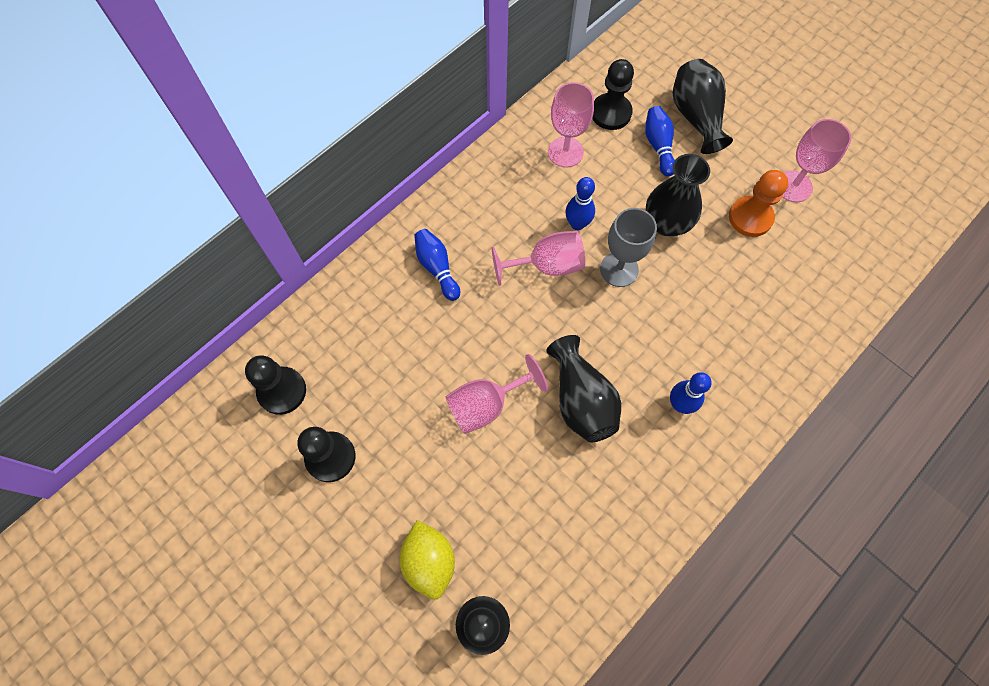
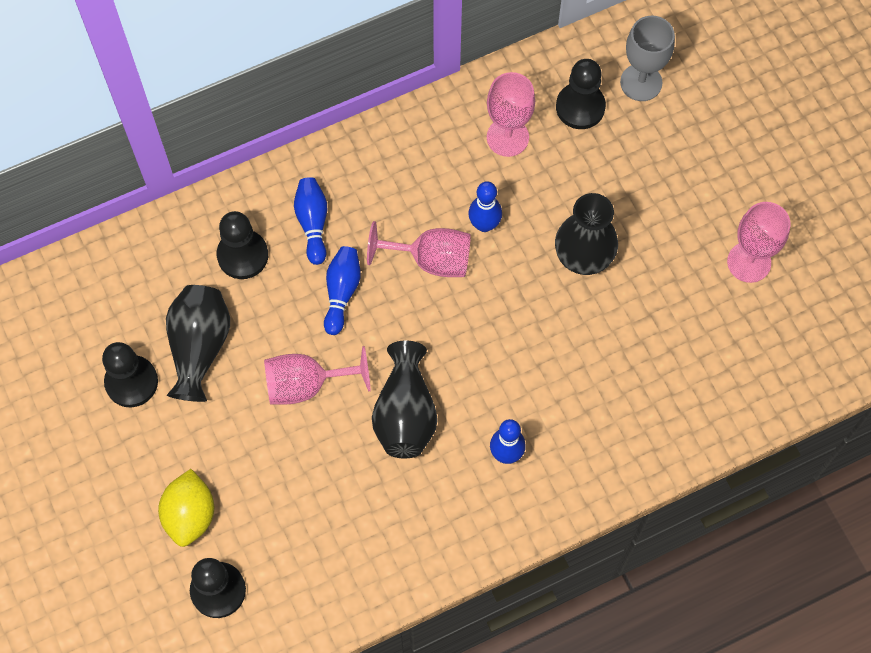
camera: 20 degrees right, 0 degrees up
(282, 391) = (107, 299): black pawn -> black pawn (242, 255)
(619, 269) = (507, 290): grey goblet -> grey goblet (641, 82)
(658, 146) = (616, 164): blue bowling pin -> blue bowling pin (341, 292)
(696, 117) = (676, 144): black vase -> black vase (199, 347)
(750, 217) = (681, 281): orange pawn -> none

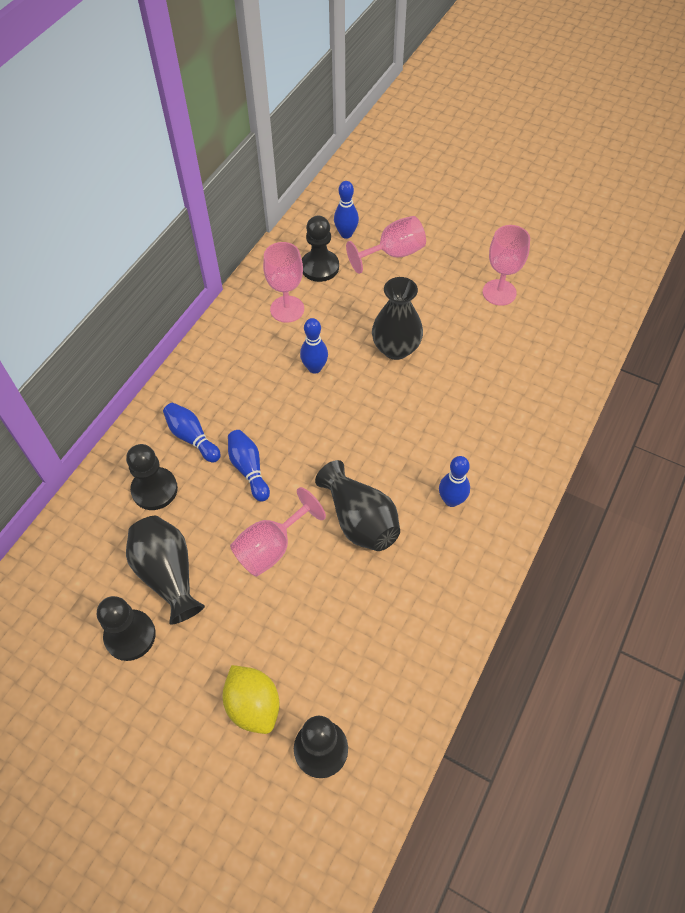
camera: 35 degrees left, 10 degrees down
(431, 260) = (296, 410): pink goblet -> pink goblet (393, 254)
(641, 82) = (346, 234): grey goblet -> blue bowling pin

